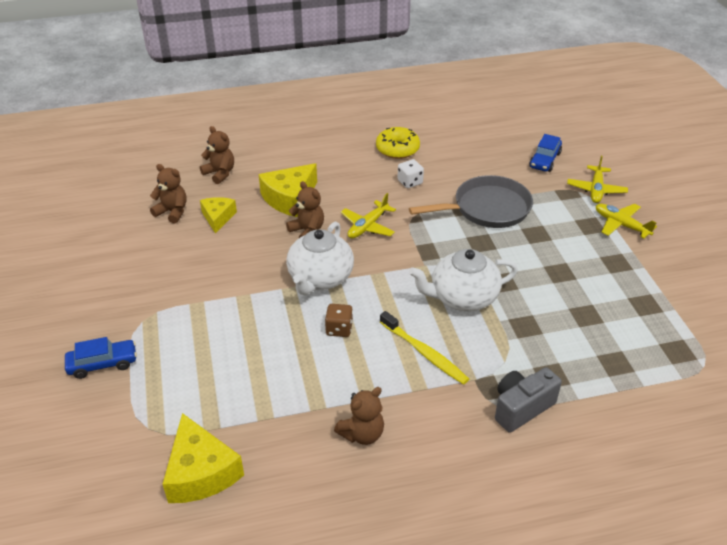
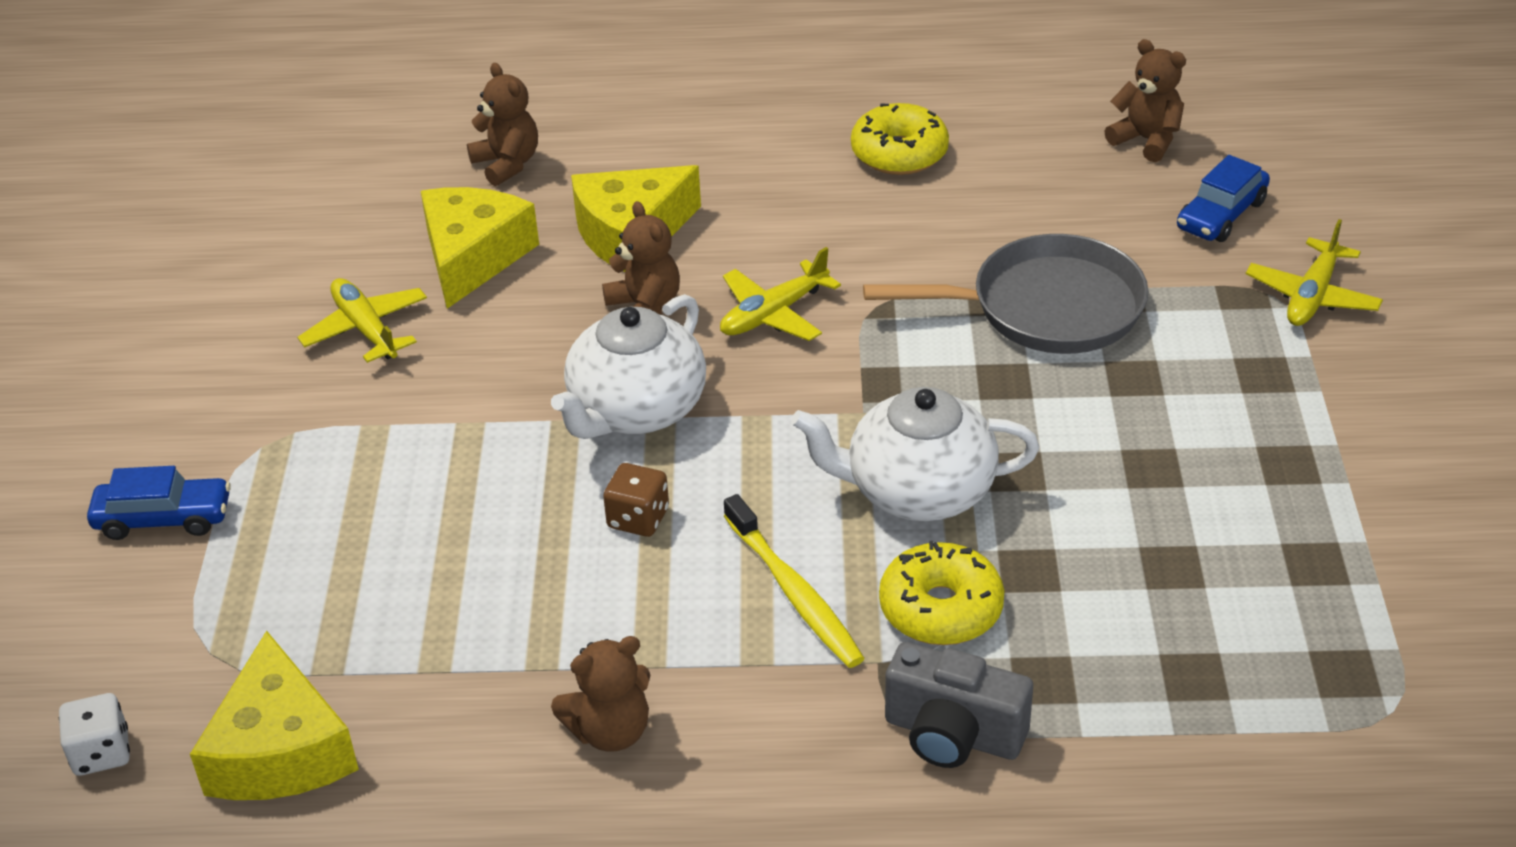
camera: 15 degrees right, 0 degrees up
(172, 212) = (387, 234): brown teddy bear -> brown teddy bear (1146, 140)
(218, 217) = (473, 257): yellow cheese -> yellow cheese, size x1.60
(410, 182) = (899, 229): white dice -> white dice (101, 753)
(493, 350) = (941, 608): none -> yellow donut
(521, 408) = (953, 734): grey camera -> grey camera turned 135 degrees counterclockwise
(621, 225) = (1336, 382): yellow plane -> yellow plane (366, 329)

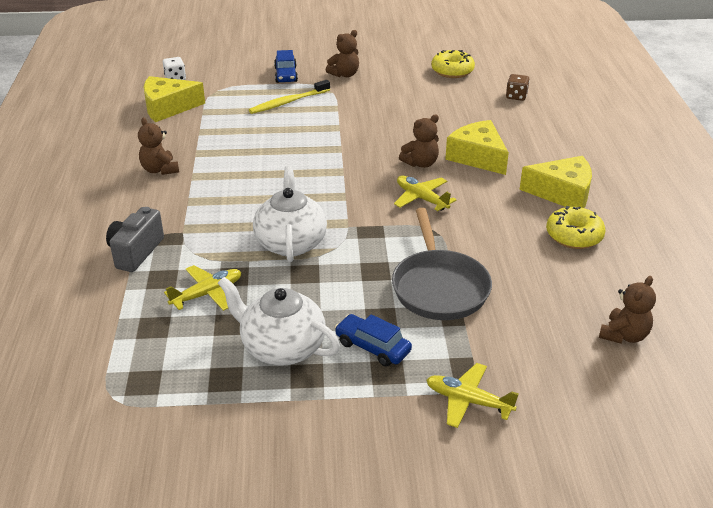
camera: 85 degrees right, 5 degrees down
(366, 329) = (397, 100): yellow plane -> yellow plane (207, 294)
(473, 257) = (451, 119): yellow cheese -> yellow cheese (562, 193)
(507, 164) = (525, 122): brown teddy bear -> brown teddy bear (344, 74)
(636, 410) = (348, 165): white teapot -> white teapot (282, 347)
(638, 518) = (278, 169): brown dice -> brown dice (516, 96)
(794, 592) = (228, 209): yellow toothbrush -> yellow toothbrush (288, 102)
(941, 608) = (212, 249): yellow donut -> yellow donut (452, 71)
(1221, 215) = (548, 365): blue car -> blue car (372, 347)

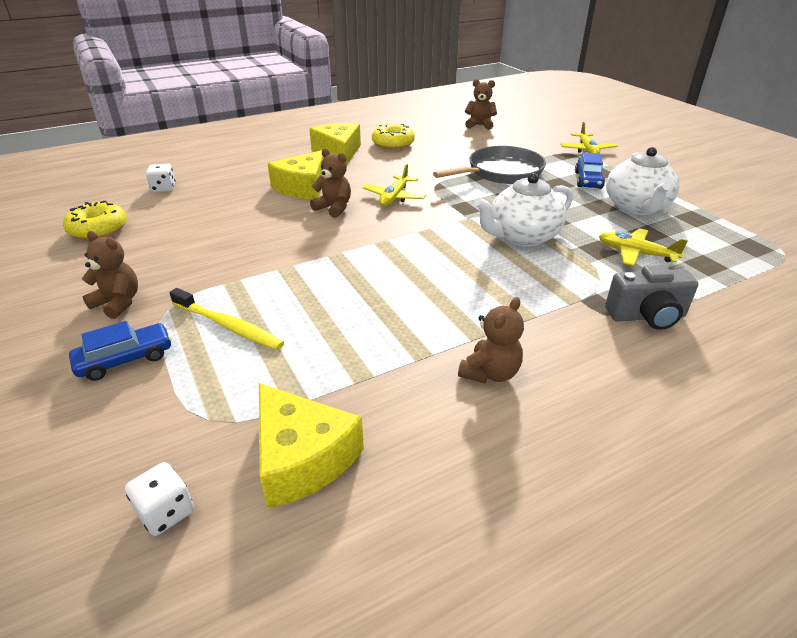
camera: 115 degrees left, 0 degrees up
(516, 96) = (163, 188): brown dice -> white dice

